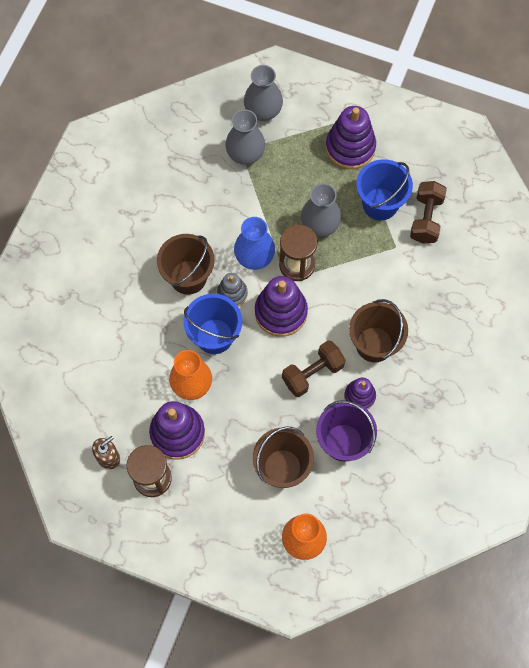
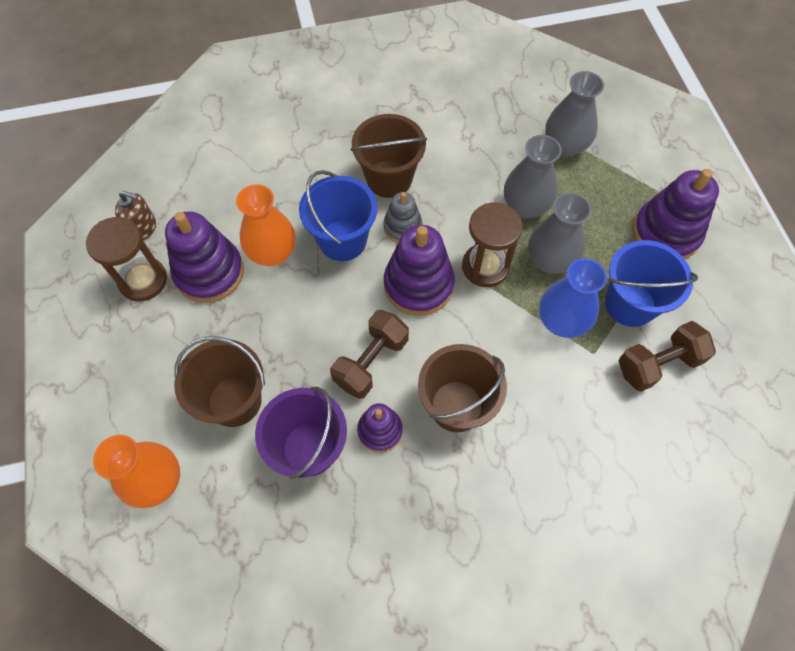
camera: 55 degrees right, 5 degrees down
(254, 257) = (460, 222): blue vase -> blue vase (561, 321)
(263, 111) = (625, 133): grey vase -> grey vase (525, 206)
(312, 373) = (371, 361): brown dumbbell -> brown dumbbell turned 75 degrees counterclockwise

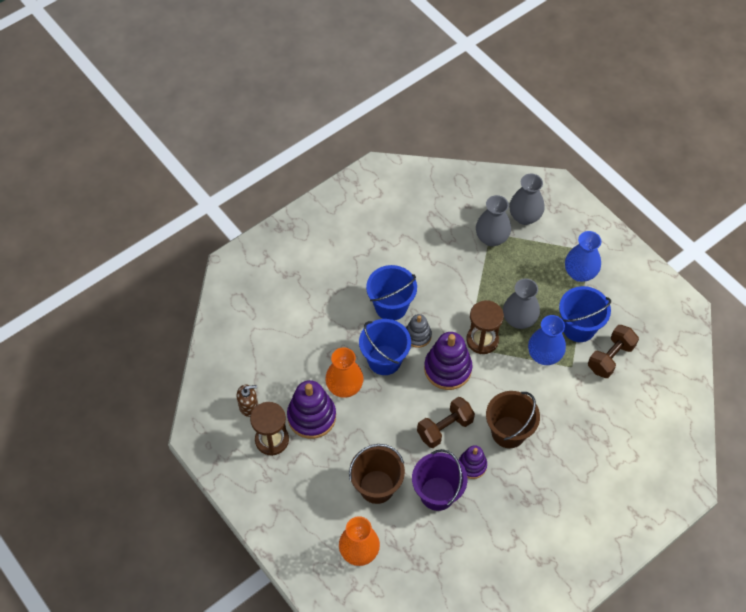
camera: 25 degrees left, 5 degrees down
(371, 361) = (445, 428): brown dumbbell -> brown dumbbell turned 45 degrees clockwise
(389, 179) = (391, 306): brown bucket -> blue bucket
(525, 206) = (487, 290): grey vase -> grey vase (524, 217)
(665, 233) = (580, 273): purple stacking toy -> blue vase

